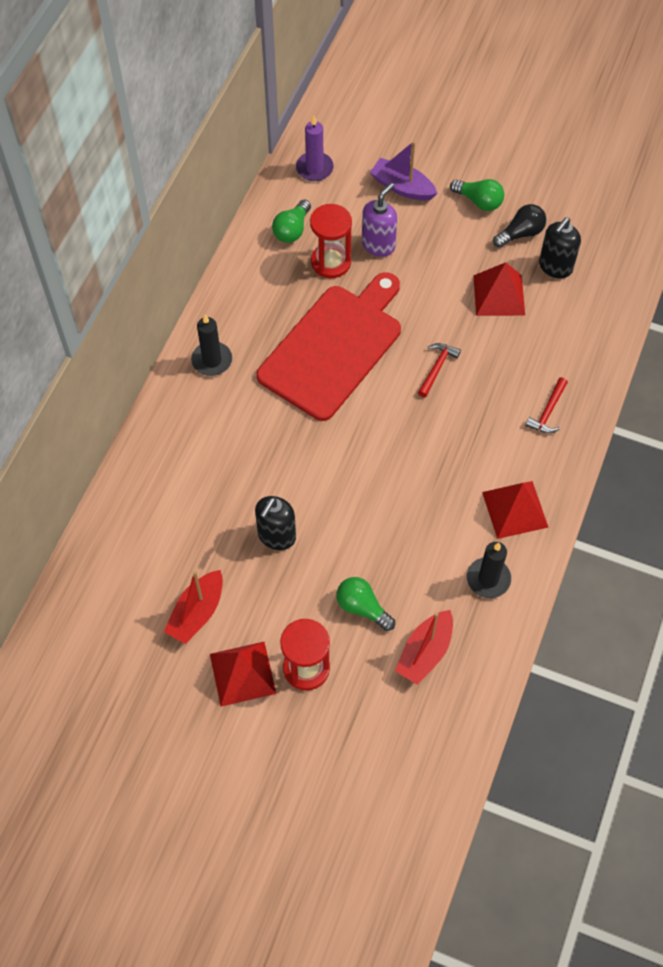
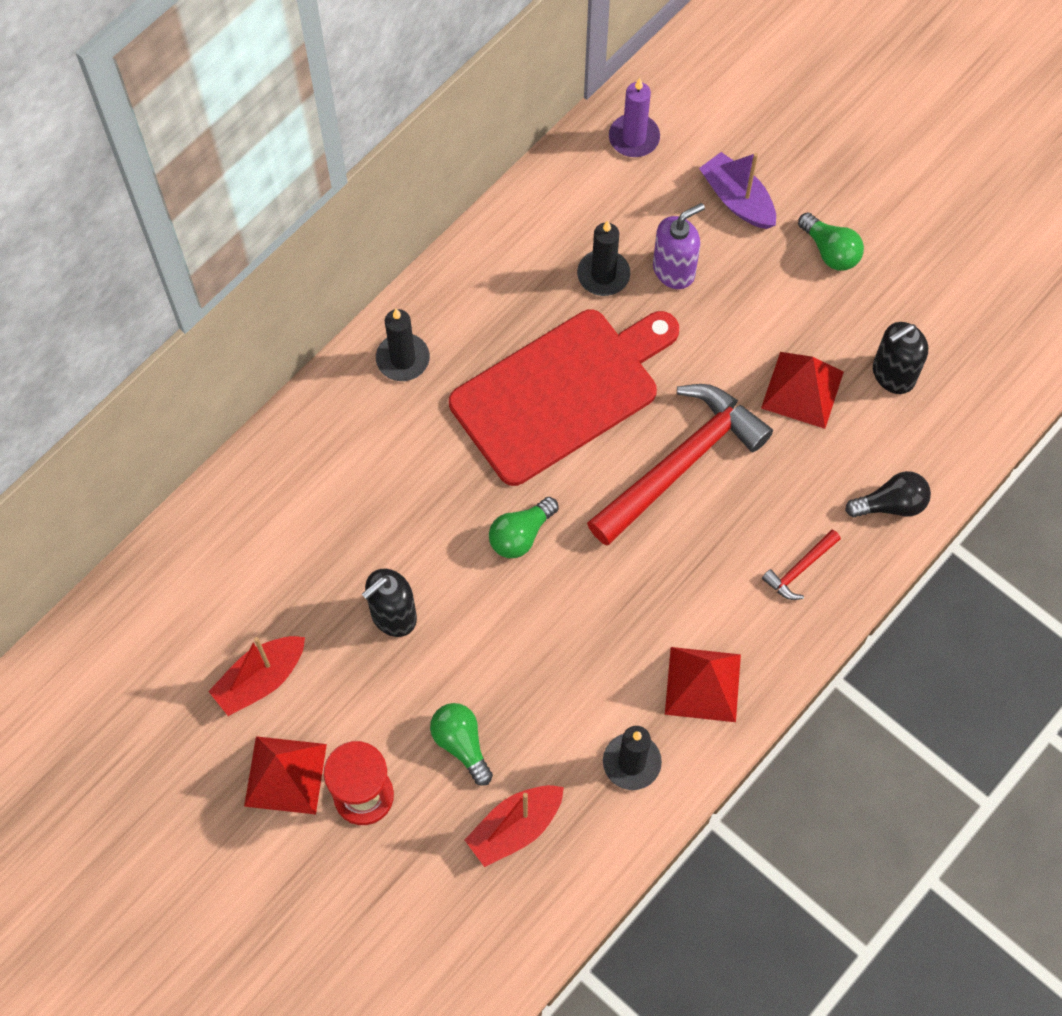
camera: 20 degrees right, 5 degrees up
(292, 230) = (571, 214): green light bulb -> green light bulb (520, 535)
(331, 262) = (603, 275): red hourglass -> black candle
(437, 368) = (681, 463): red hammer -> red hammer, size x2.37
(521, 233) = (867, 313): black light bulb -> black light bulb (891, 504)

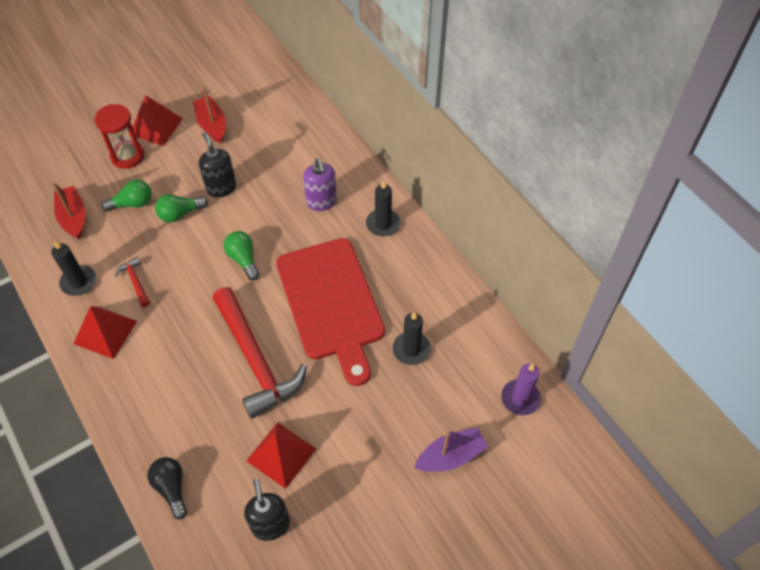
camera: 105 degrees right, 10 degrees down
(674, 270) = (402, 395): purple soap dispenser -> purple soap dispenser (321, 202)
(799, 569) = (152, 411): red hammer -> red hammer (135, 281)
(830, 251) = (388, 512): green light bulb -> green light bulb (180, 214)
(891, 504) = (171, 488): black light bulb -> black light bulb turned 150 degrees clockwise

